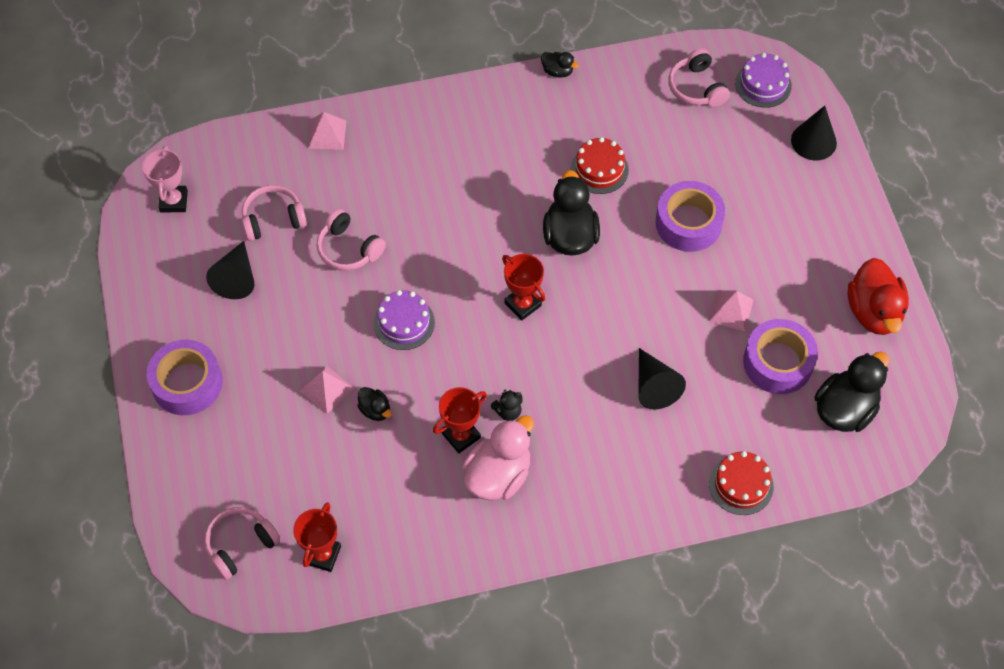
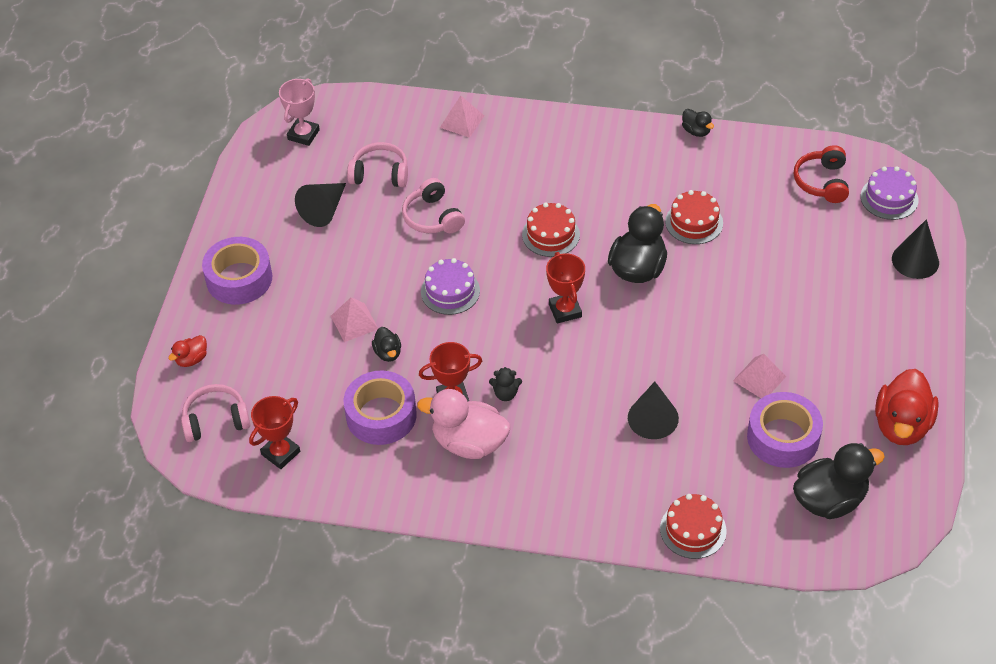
camera: 25 degrees right, 10 degrees down
(183, 488) = (191, 359): none -> red duck
(472, 228) = (551, 234): none -> red cake
(498, 475) = (469, 443): pink duck -> pink duck turned 135 degrees counterclockwise
(688, 223) = (756, 292): purple tape -> purple tape (381, 415)
(696, 87) = (822, 182): pink headphones -> red headphones

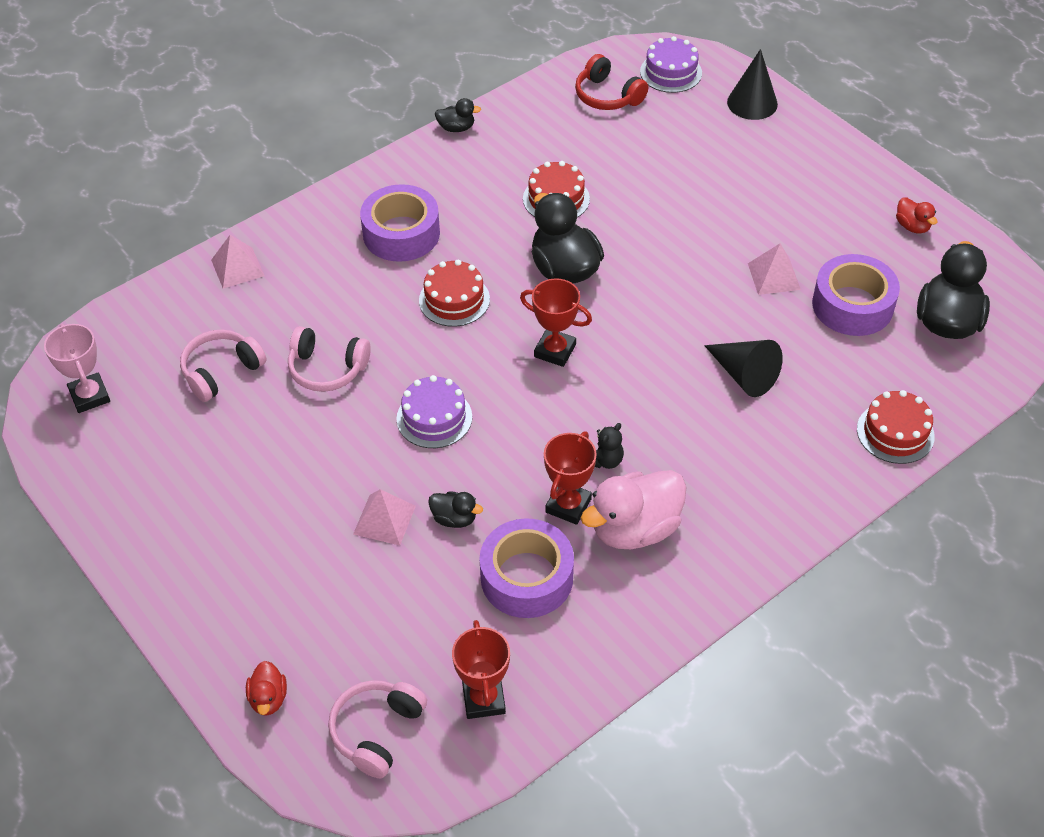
camera: 50 degrees left, 0 degrees up
(239, 278) = (210, 580): purple tape -> purple tape (401, 233)
(324, 210) = (210, 446): black cone -> none
(901, 425) = (912, 226): red duck -> red duck, size x0.49

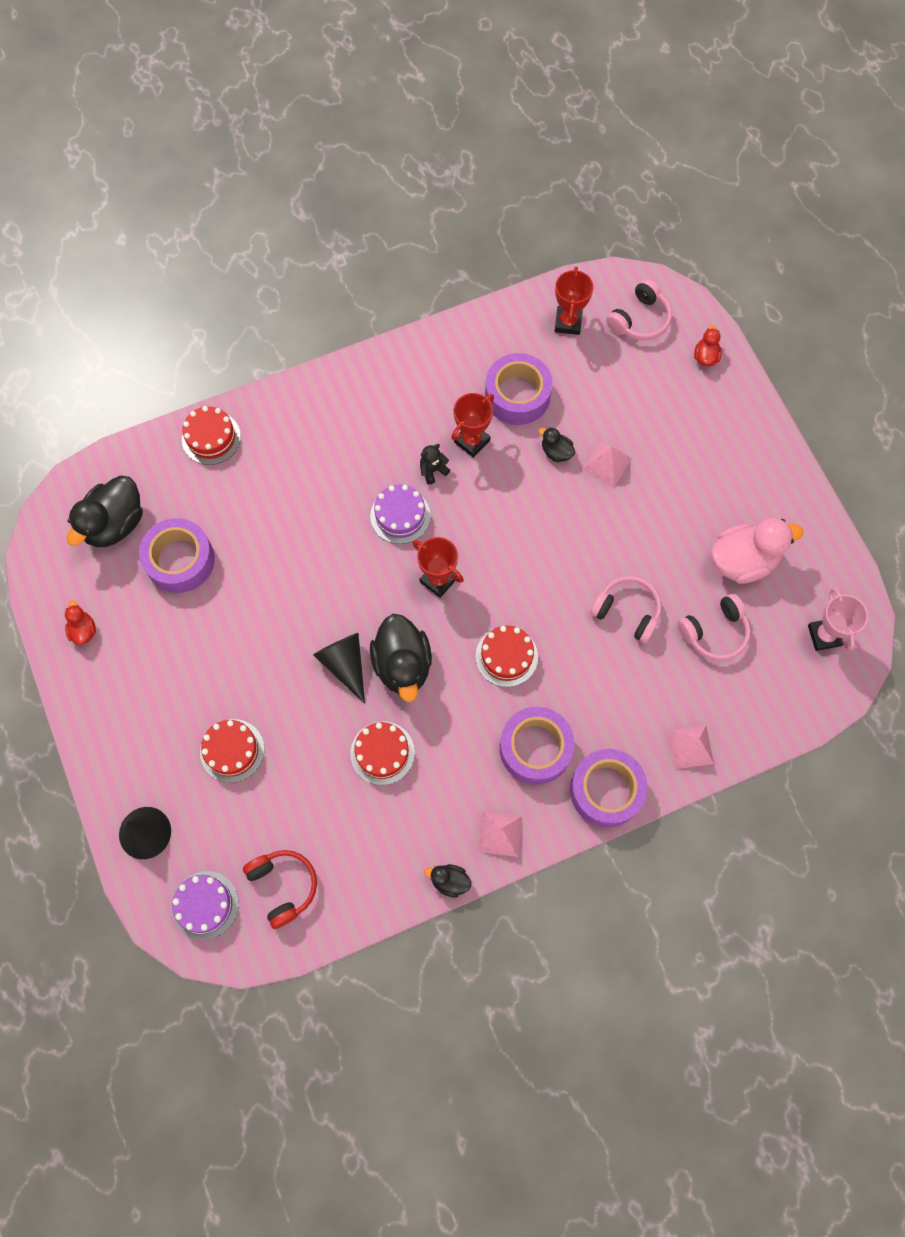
camera: 165 degrees left, 20 degrees up
(320, 217) = (606, 790): none -> purple tape
(434, 418) = (551, 541): purple cake -> purple cake (400, 516)
(634, 529) = (431, 411): pink duck -> pink duck (743, 560)
(705, 170) = (232, 750): none -> red cake
(744, 375) = (298, 517): black cone -> black cone (344, 664)
(774, 276) = (229, 608): pink pyramid -> pink pyramid (499, 834)

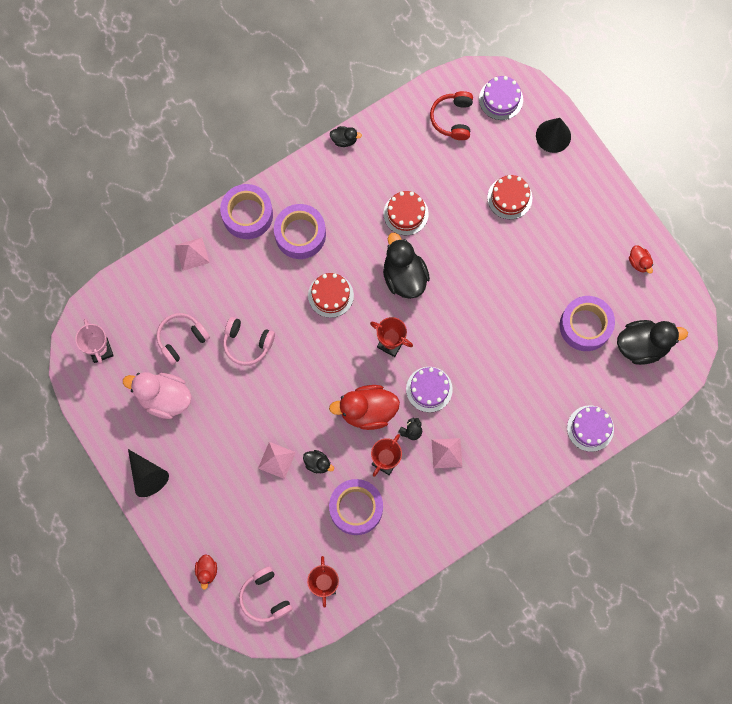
camera: 170 degrees right, 5 degrees up
(115, 524) = (642, 345): black duck -> black duck turned 60 degrees clockwise
(211, 438) = (590, 428): red cake -> purple cake
(283, 886) = (453, 118): red headphones -> red headphones turned 45 degrees clockwise
(344, 664) = (445, 270): black cone -> black cone (147, 476)
(483, 502) = (367, 411): none -> red duck
(499, 834) = (316, 174): pink pyramid -> pink pyramid (446, 453)
(639, 319) = (265, 597): pink headphones -> pink headphones turned 60 degrees counterclockwise
(743, 560) = (164, 398): pink duck -> pink duck turned 45 degrees clockwise

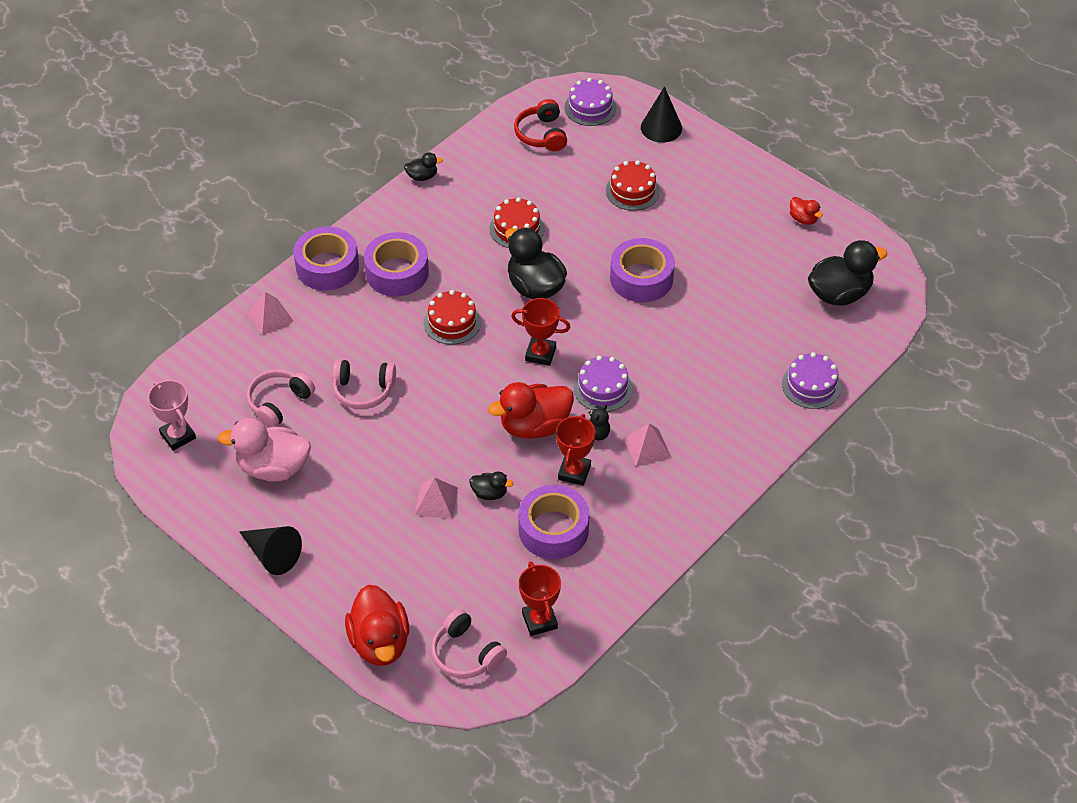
camera: 15 degrees left, 25 degrees down
(207, 571) = (380, 642): red duck -> red duck, size x2.05
(585, 326) = (765, 289): purple tape -> purple tape (641, 278)

